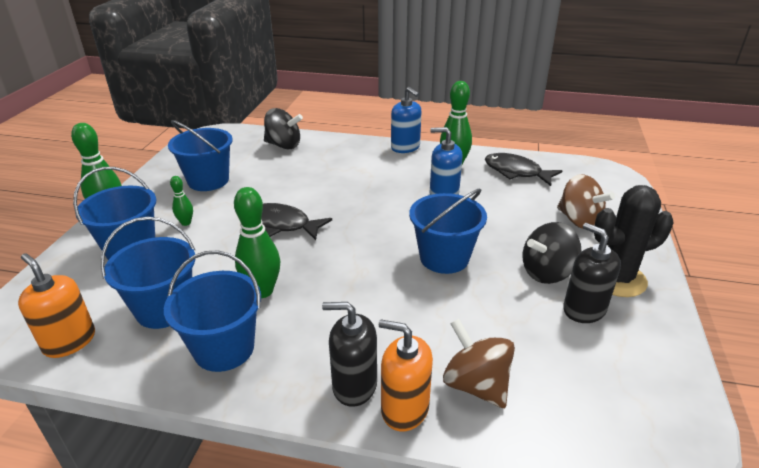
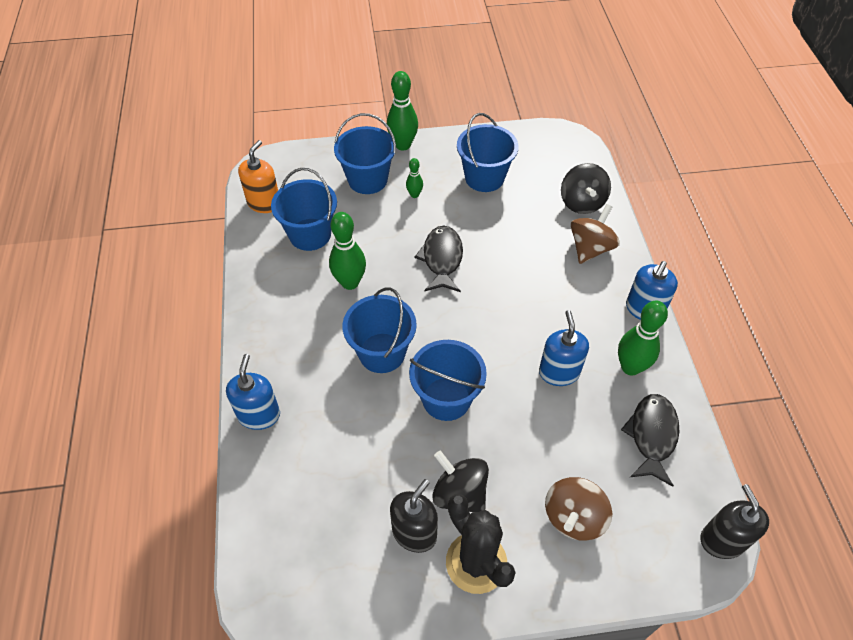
camera: 70 degrees right, 20 degrees up
(224, 348) = (283, 287): blue bucket -> blue bucket (382, 353)
(354, 385) = (272, 377): black soap dispenser -> black soap dispenser (722, 540)
(404, 409) = (259, 415): orange soap dispenser -> blue soap dispenser
(476, 385) = (294, 457): brown spinning top -> brown spinning top (590, 248)

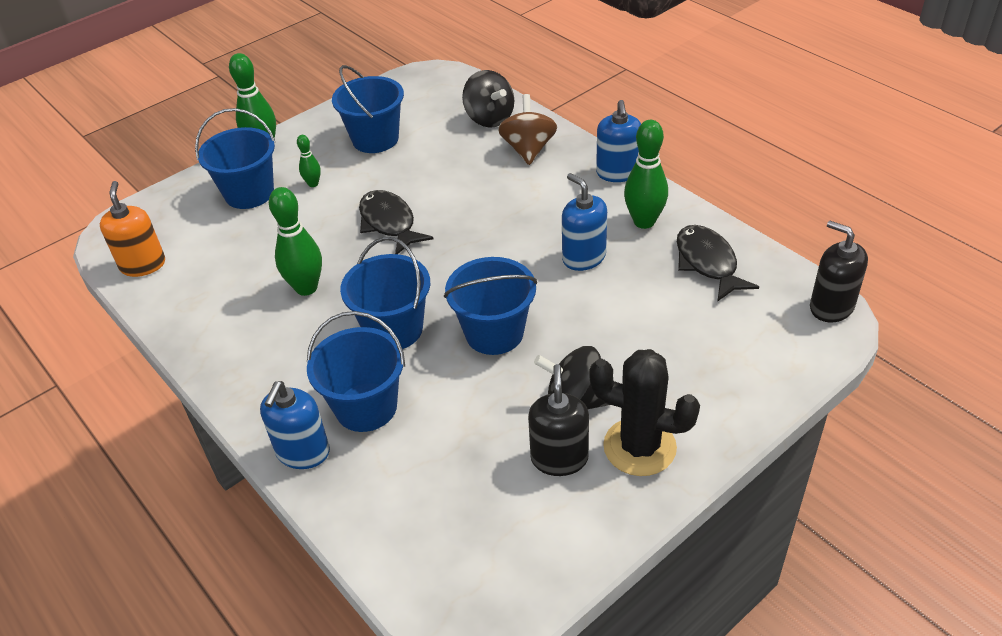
camera: 30 degrees left, 10 degrees down
(259, 415) = (303, 452): blue soap dispenser -> blue soap dispenser turned 135 degrees counterclockwise
(310, 234) = (223, 268): blue bucket -> blue bucket (366, 407)
(573, 517) = (695, 361): brown spinning top -> none

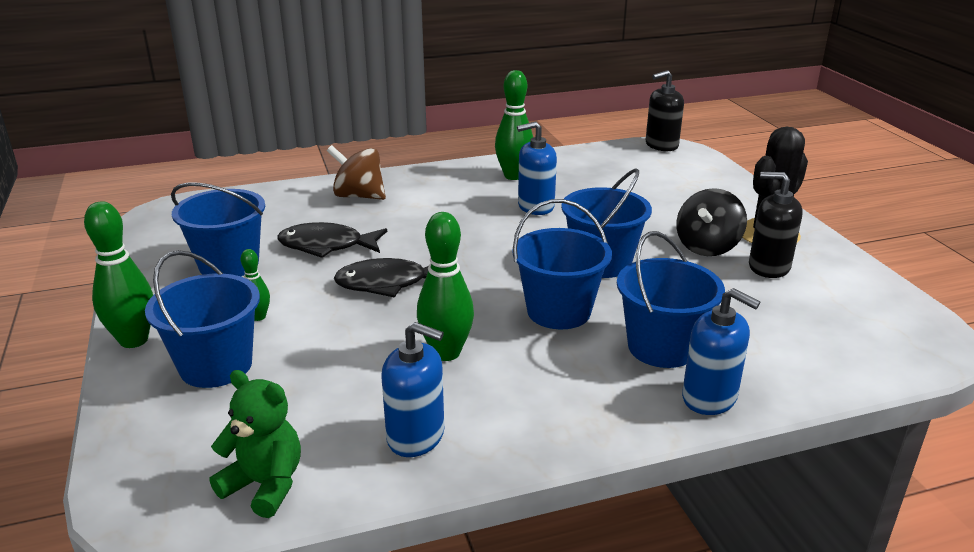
camera: 70 degrees left, 15 degrees down
(143, 265) = (265, 485): orange soap dispenser -> green teddy bear
(489, 118) = (284, 202): black spinning top -> none
(617, 173) = (440, 171): blue soap dispenser -> blue soap dispenser (416, 436)
(707, 263) = (584, 167): black fish -> black fish (327, 246)

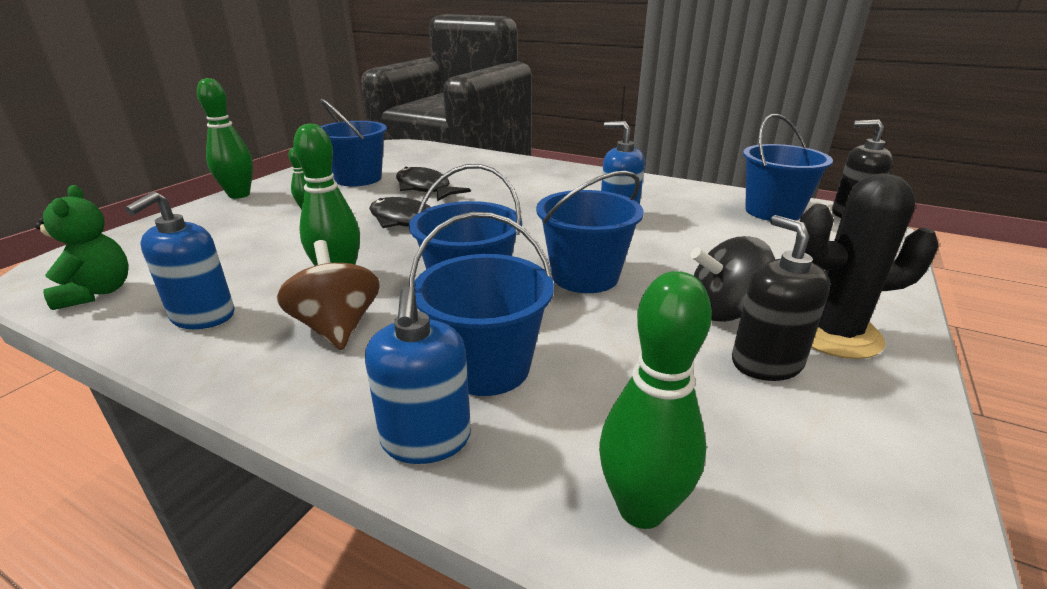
camera: 45 degrees right, 0 degrees up
(216, 366) = (233, 222): blue bucket -> blue bucket (773, 211)
(359, 196) = (507, 170): brown spinning top -> brown spinning top (337, 327)
(416, 436) = (203, 316): blue soap dispenser -> blue soap dispenser turned 45 degrees clockwise
(513, 176) = (645, 192): green bowling pin -> green bowling pin (641, 508)

